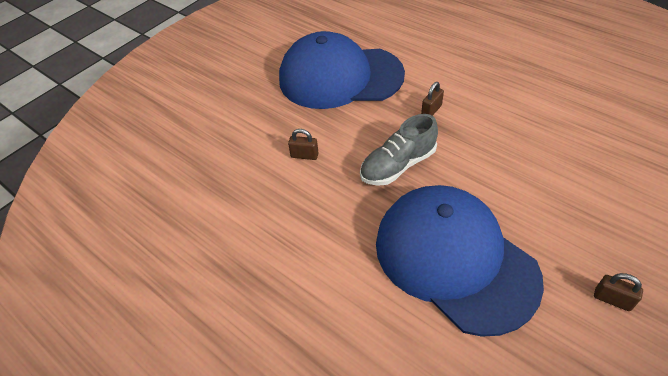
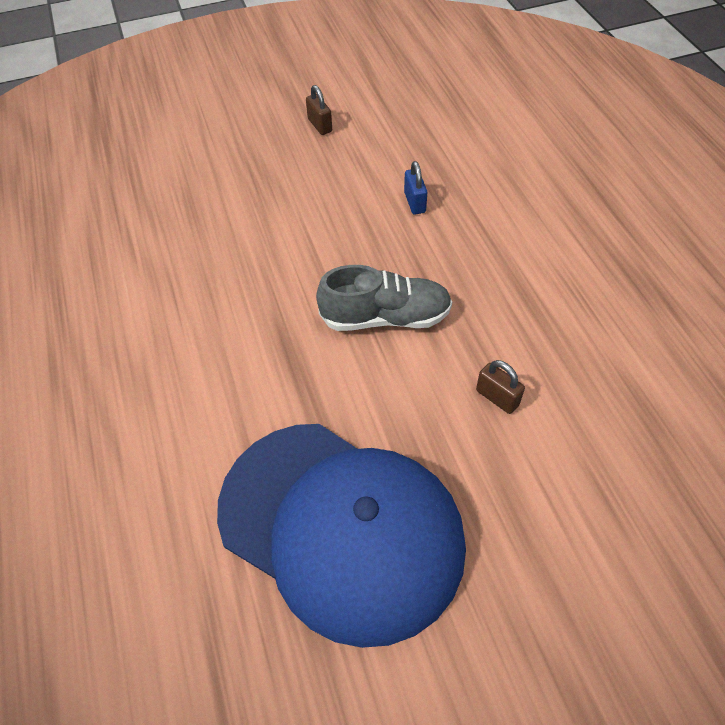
camera: 150 degrees left, 5 degrees up
(431, 110) = (269, 371): brown padlock -> none
(454, 259) = (414, 202): blue cap -> blue padlock

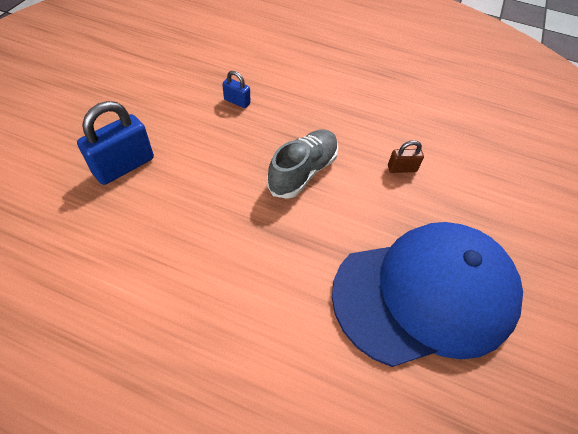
camera: 55 degrees left, 0 degrees up
(244, 197) = (124, 166): none -> blue padlock
(320, 125) = (119, 92): brown padlock -> none

